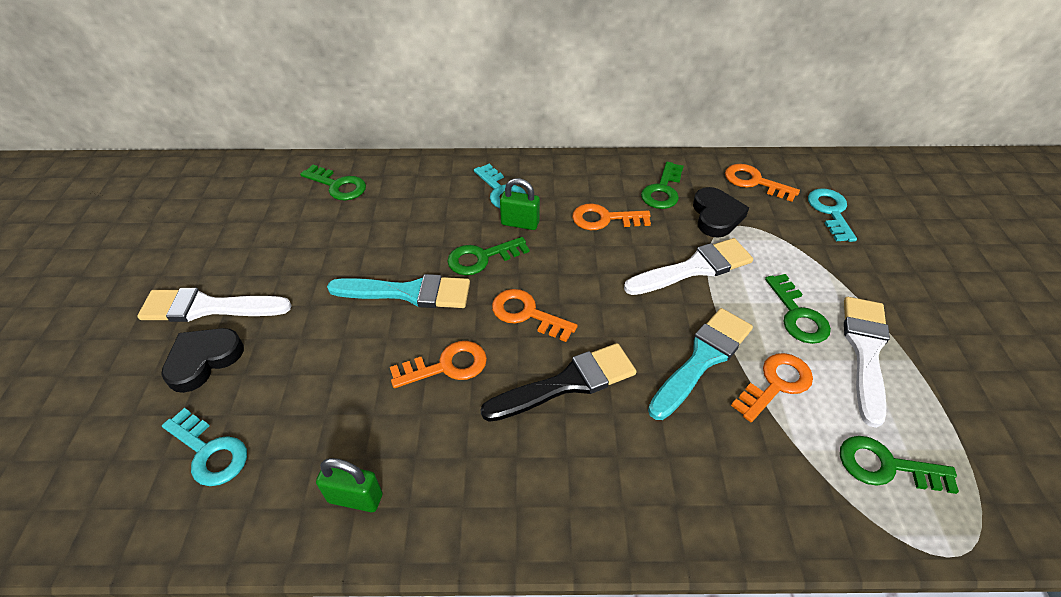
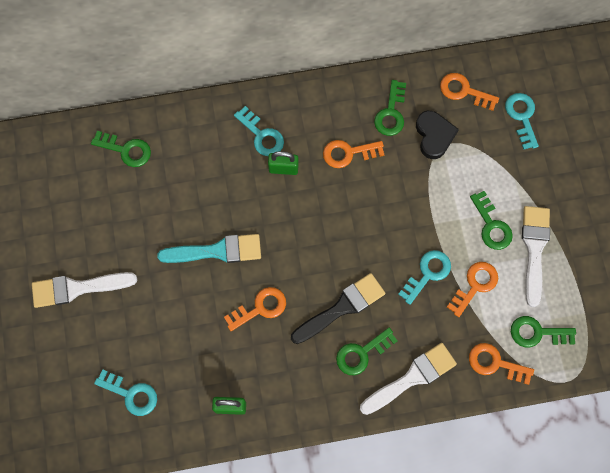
camera: 10 degrees left, 25 degrees up
(203, 360) = (95, 331): black heart -> none
(482, 258) = (262, 209): green key -> green key (361, 353)
(527, 314) = (305, 256): orange key -> orange key (495, 363)
(694, 268) = (419, 193): white brush -> white brush (412, 377)
(702, 359) = (427, 273): turquoise brush -> turquoise key

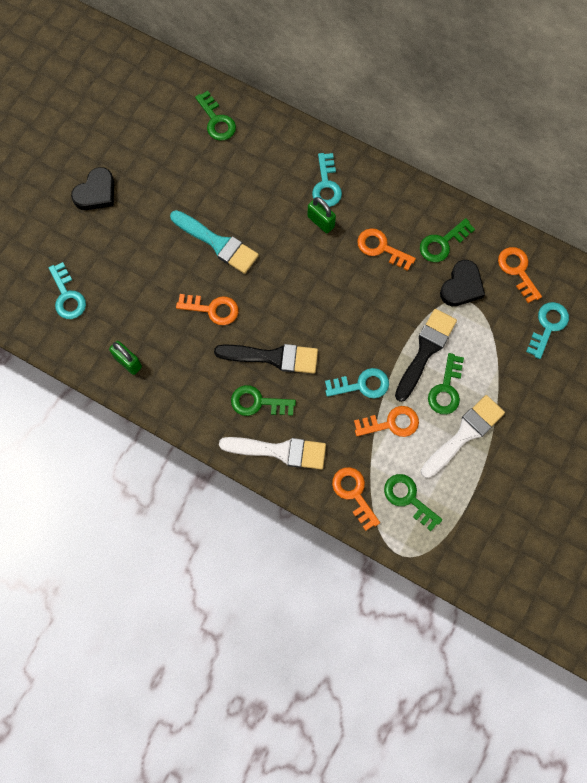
camera: 40 degrees right, 0 degrees up
(77, 288) = (96, 193): white brush -> black heart
(451, 208) = (425, 351): none -> black brush

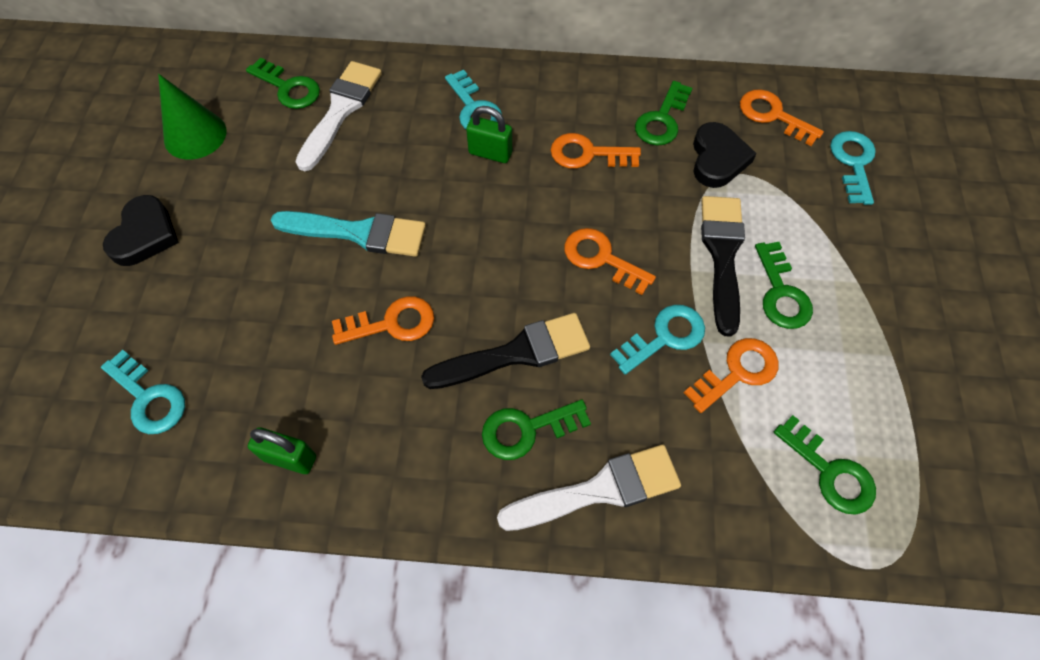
camera: 25 degrees left, 10 degrees down
(147, 133) = (195, 135): none -> green cone
(354, 493) = (747, 503): orange key -> orange key (601, 258)
(408, 498) = (830, 472): green key -> green key turned 150 degrees counterclockwise
(464, 434) = (844, 342): white brush -> white brush (341, 110)

